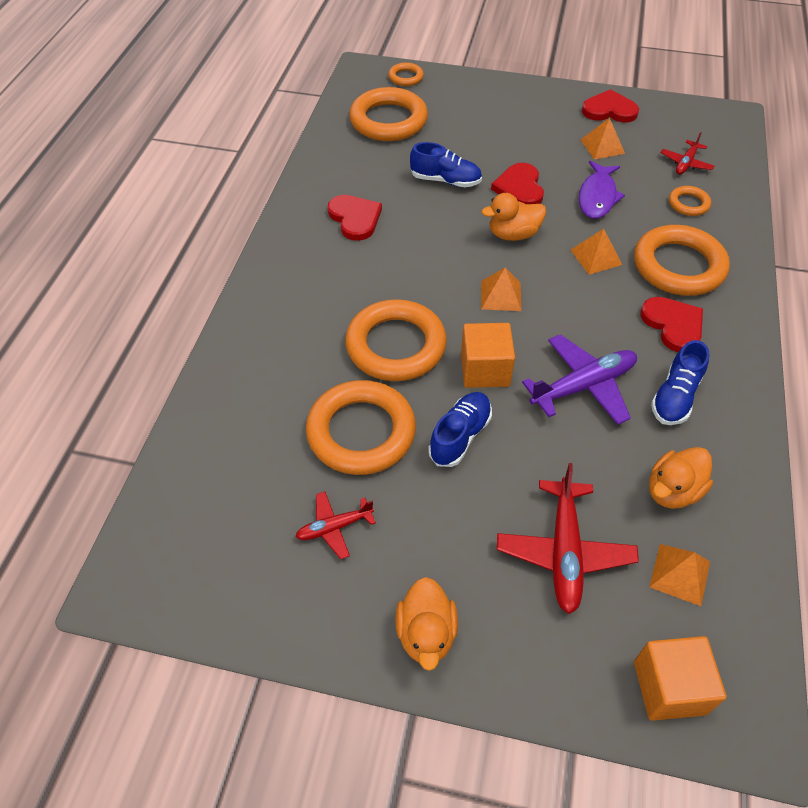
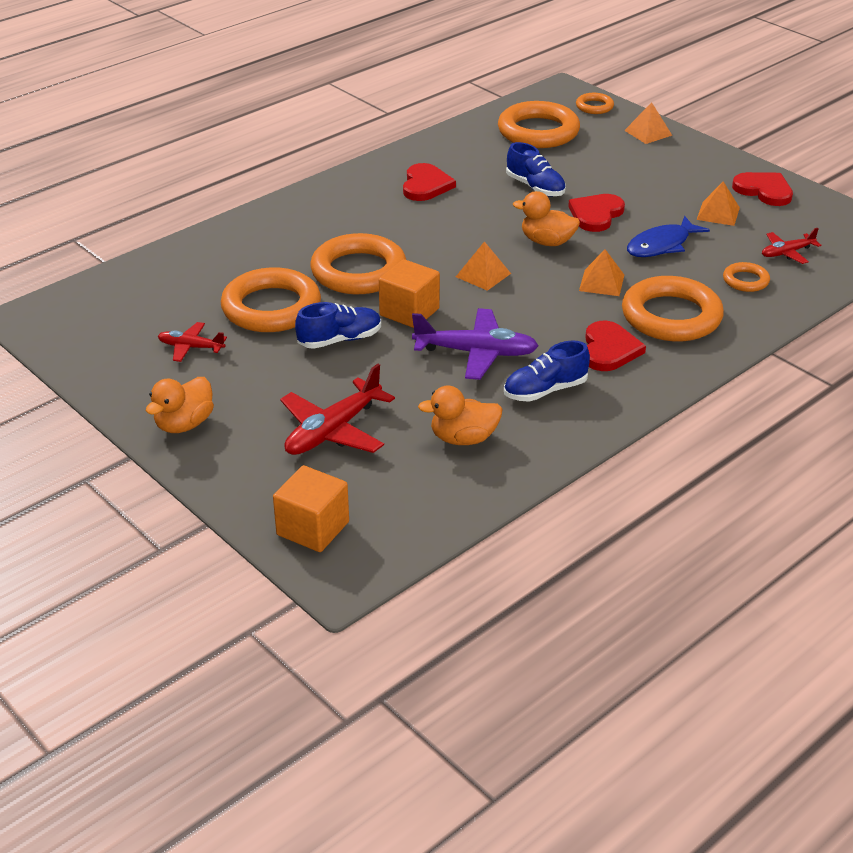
camera: 35 degrees right, 15 degrees down
(597, 197) = (661, 245): purple fish -> blue fish
(680, 574) = (403, 481): orange pyramid -> orange pyramid (648, 132)

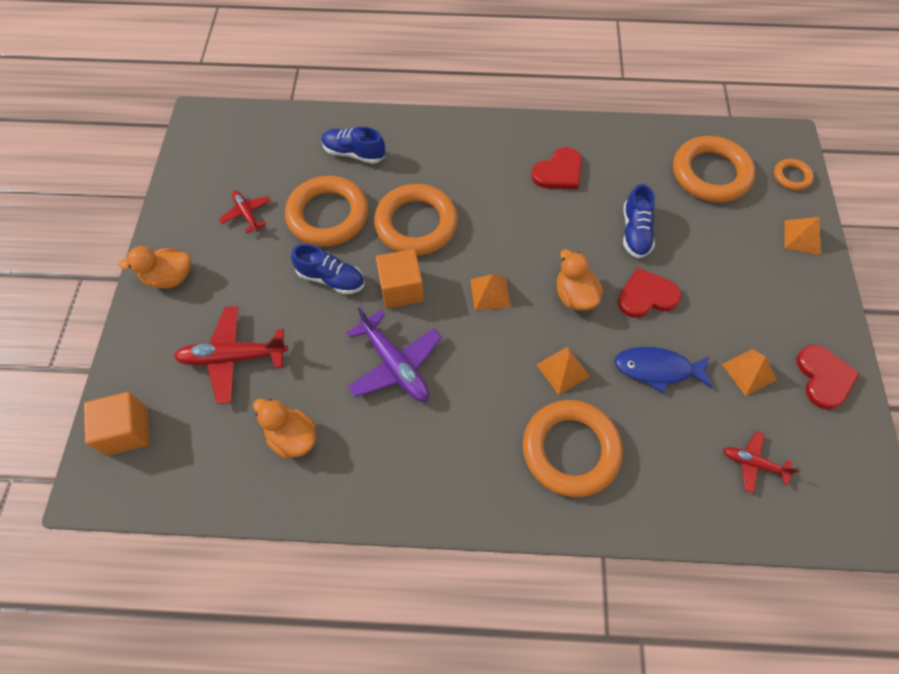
camera: 45 degrees right, 25 degrees up
(545, 390) = (393, 442): blue shoe -> blue shoe (354, 153)
(609, 349) = (484, 442): red heart -> none
(745, 280) = (677, 464): orange ring -> none

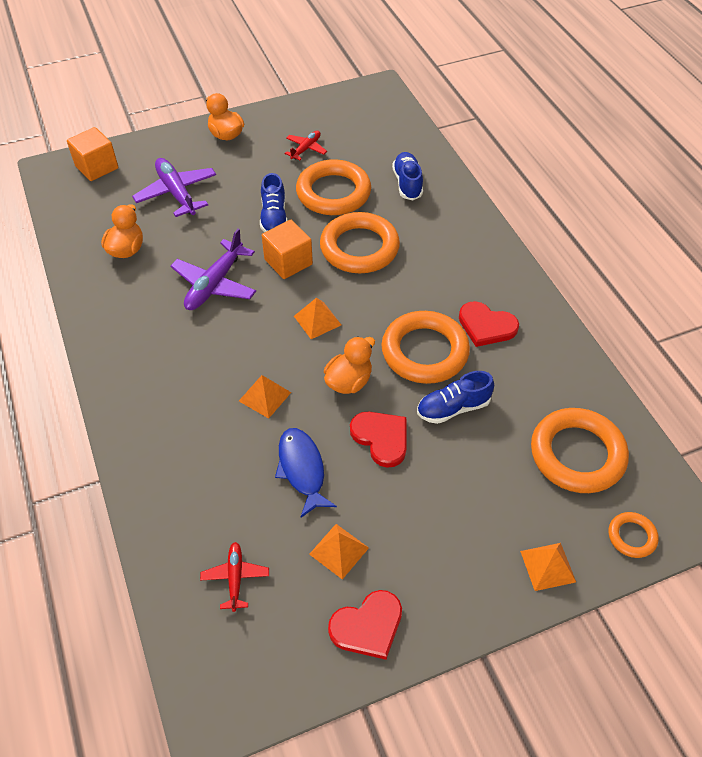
camera: 65 degrees right, 10 degrees down
(232, 357) = (176, 193): red plane -> purple plane
(570, 450) = (188, 426): orange ring -> orange ring (424, 351)

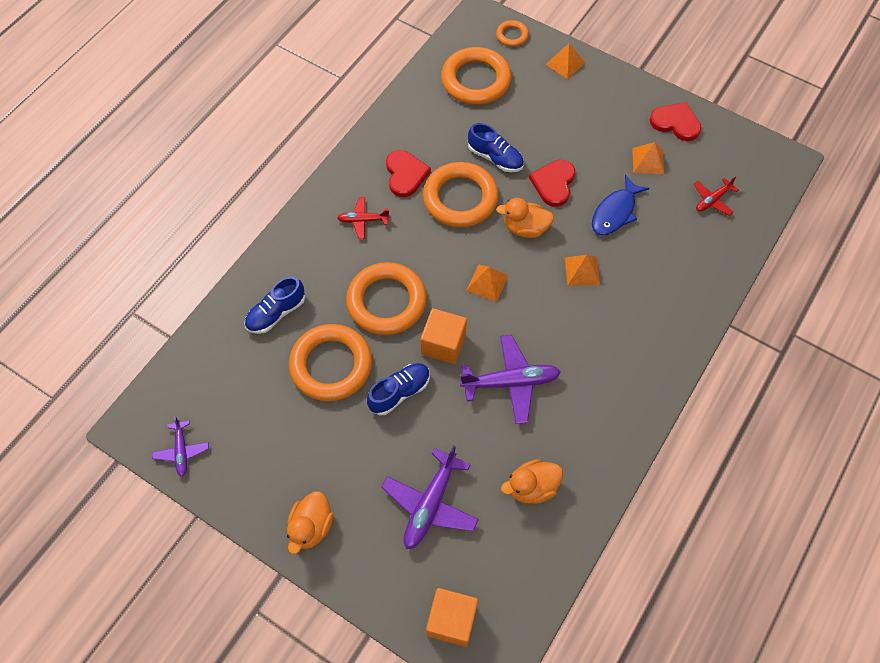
camera: 125 degrees left, 10 degrees up
(306, 149) = (283, 431): red plane -> red plane (363, 220)
(339, 102) = (182, 451): none -> purple plane

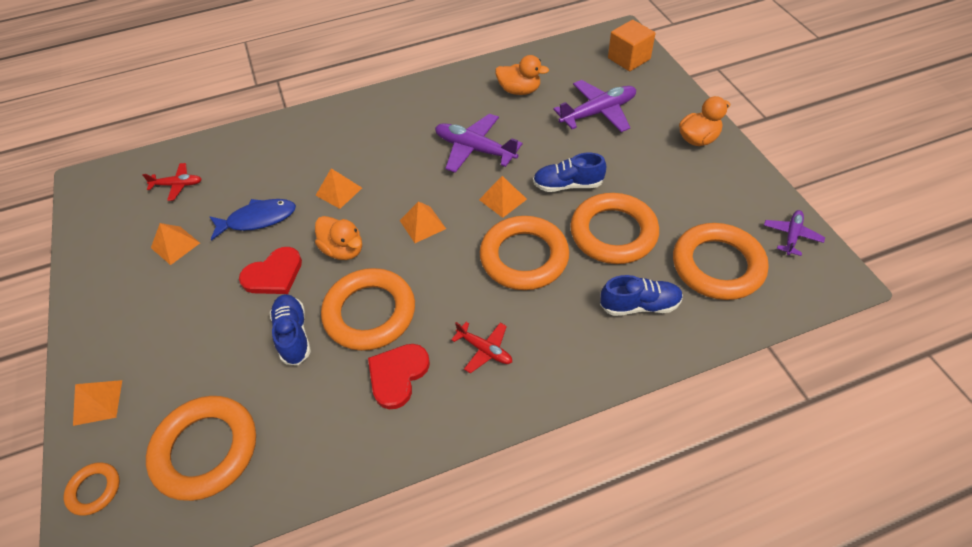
camera: 140 degrees left, 10 degrees down
(232, 383) = (717, 265): none -> orange ring
(443, 344) = (503, 199): orange cube -> orange pyramid
(675, 123) = (106, 264): red heart -> none

